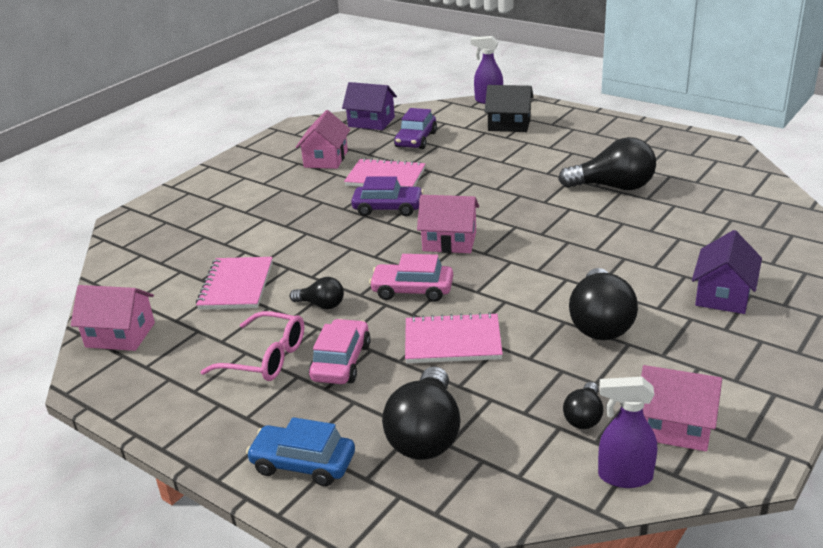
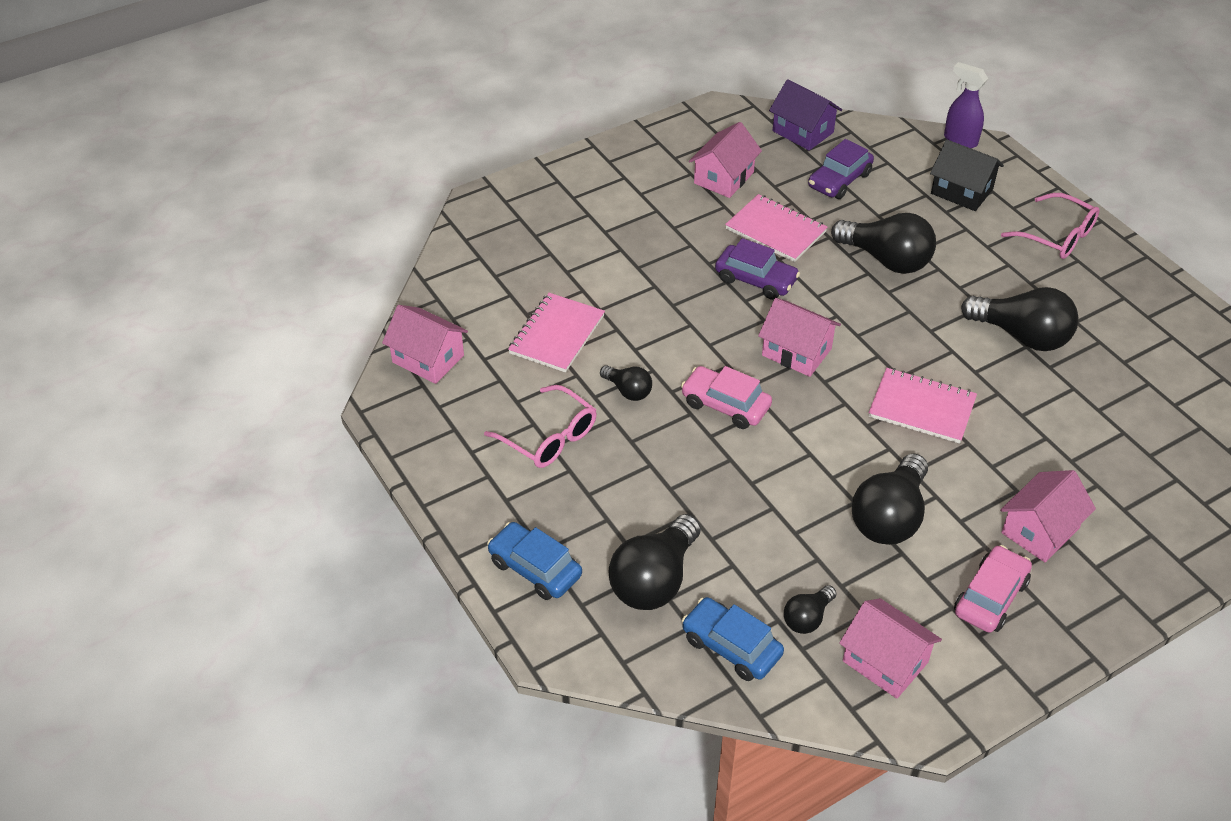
camera: 20 degrees right, 15 degrees up
(341, 362) = (616, 469): pink car -> pink car (990, 597)
(452, 341) = (732, 484): pink notebook -> pink notebook (922, 408)
(481, 172) = (886, 260): none -> black light bulb
(531, 463) = (731, 647): none -> blue car
(593, 130) = (1056, 236): none -> pink glasses
(624, 476) = (805, 693): purple spray bottle -> none
(723, 295) = (1040, 530): purple house -> pink house

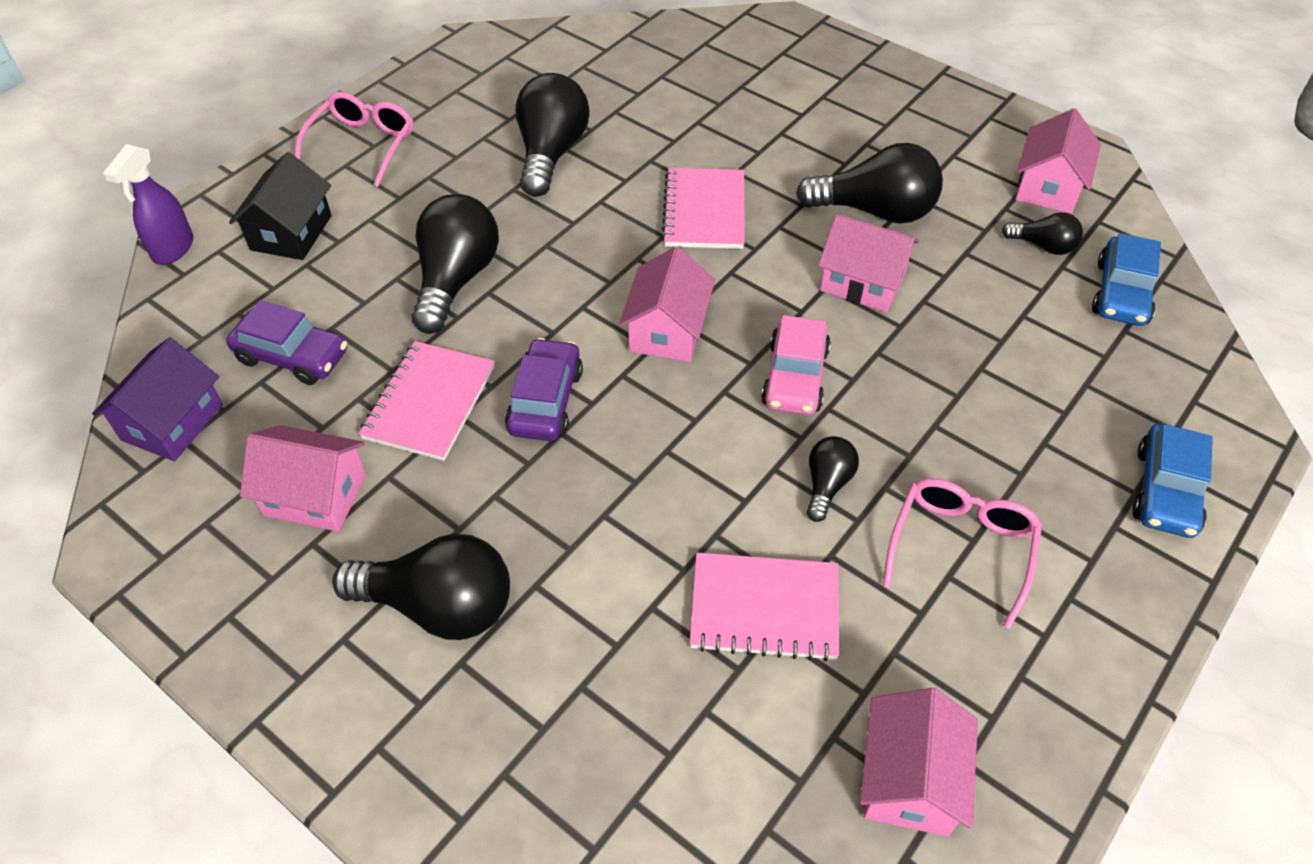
camera: 110 degrees left, 5 degrees up
(654, 580) = (1093, 374): black light bulb -> black light bulb (439, 606)
(990, 597) = (924, 134): pink car -> none
(1040, 530) = (822, 113): pink house -> pink house (862, 282)

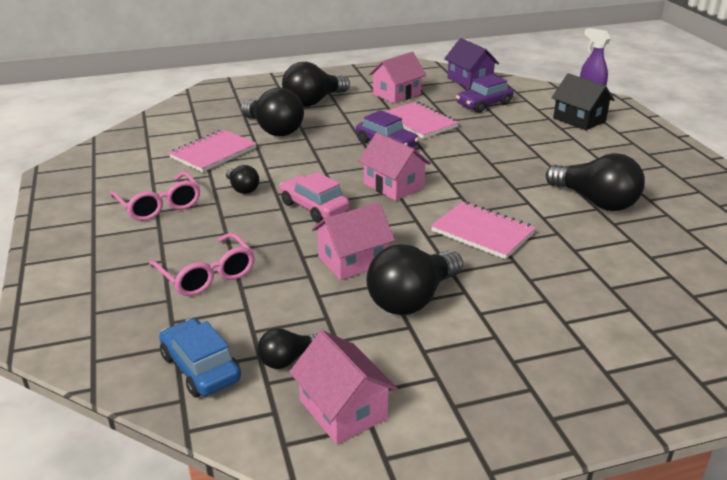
camera: 125 degrees right, 20 degrees down
(362, 146) = (650, 150): pink glasses -> pink glasses (206, 274)
(456, 279) = (498, 146): black light bulb -> black light bulb (274, 130)
(909, 780) = (110, 153): pink house -> none
(1166, 491) = (76, 282): blue car -> none

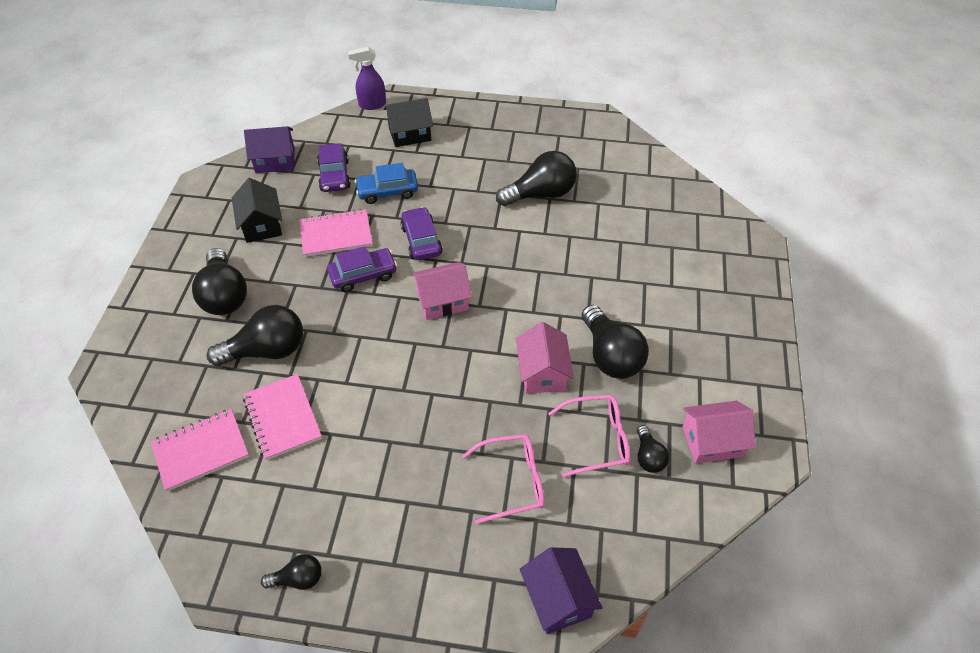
camera: 65 degrees left, 20 degrees up
(80, 335) = (558, 599): none -> purple house
(159, 205) = (366, 493): pink glasses -> pink glasses (596, 440)
(200, 368) = (636, 517): blue car -> blue car (387, 192)
(242, 189) = (376, 414): black light bulb -> black light bulb (298, 579)
(314, 207) = (445, 370): pink car -> none
(396, 94) = (261, 225): pink house -> black house
(455, 158) = (421, 240): none -> purple car
(482, 232) = (546, 277): pink notebook -> pink notebook (201, 450)

